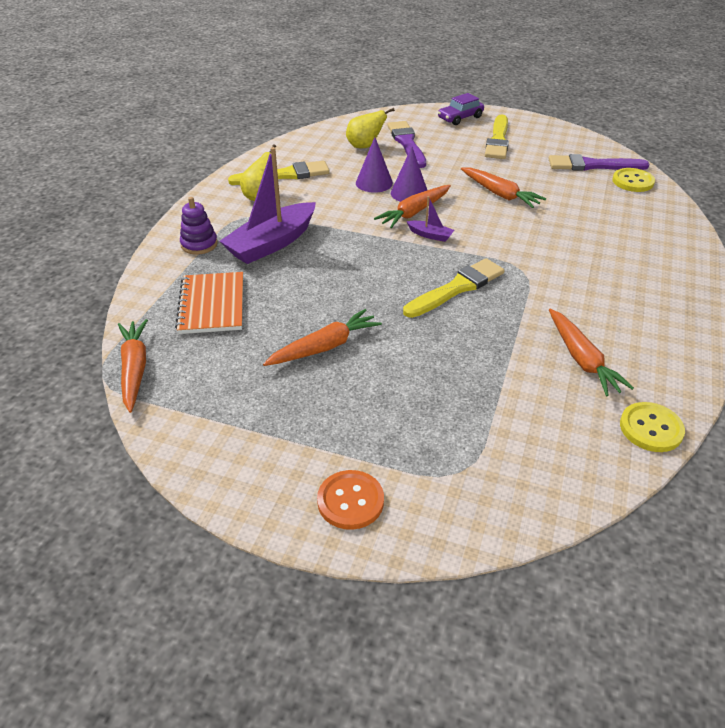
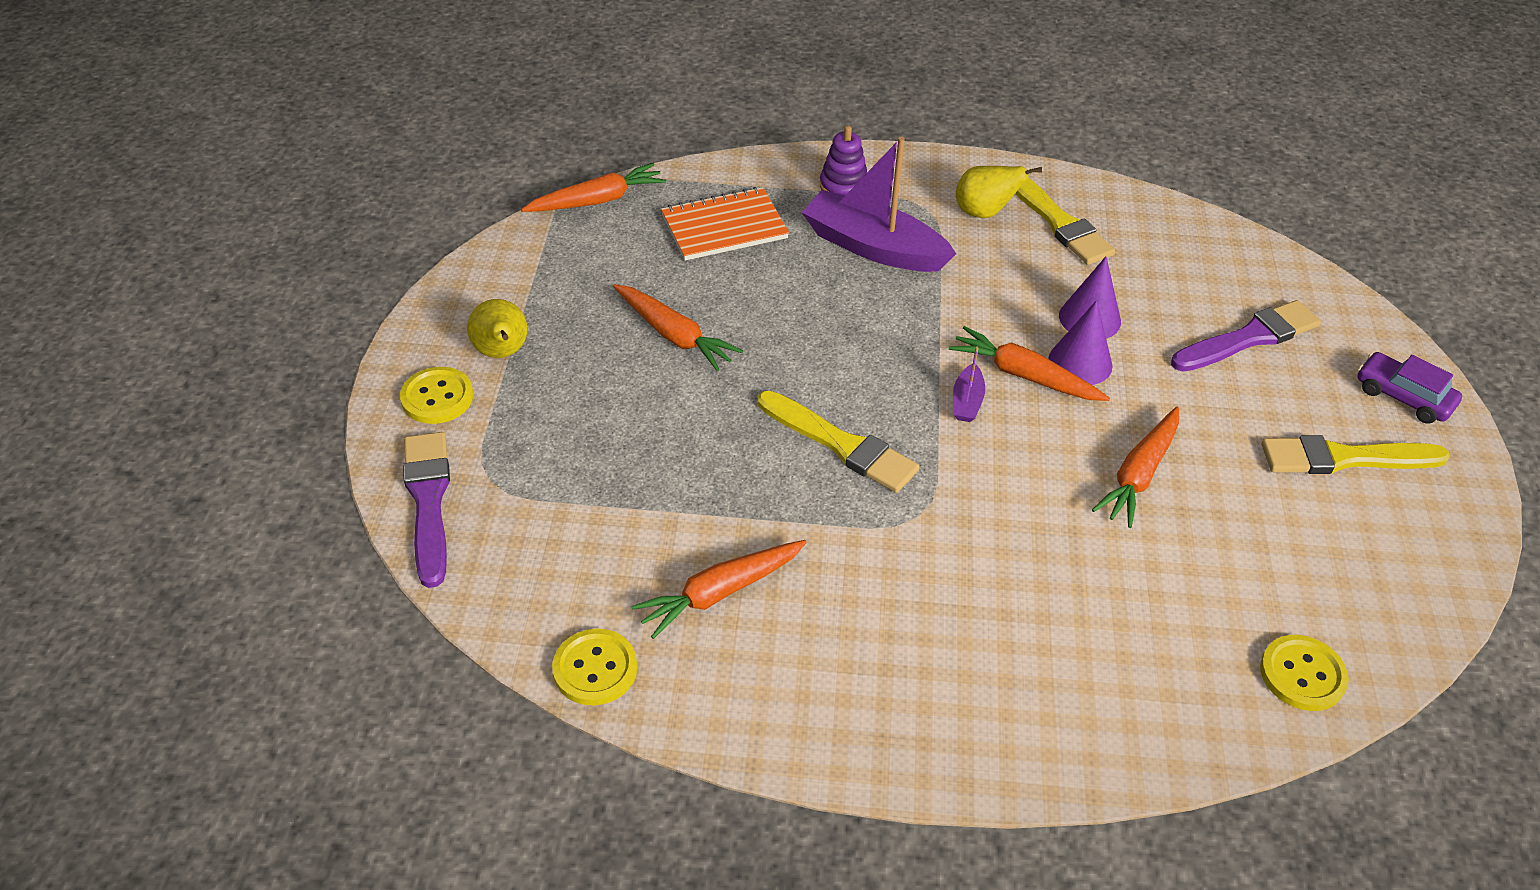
camera: 75 degrees right, 5 degrees up
(350, 501) = (437, 397): orange button -> yellow button
(365, 146) = (1204, 290): yellow pear -> yellow pear (502, 353)
(592, 165) = (1332, 608): purple brush -> purple brush (428, 501)

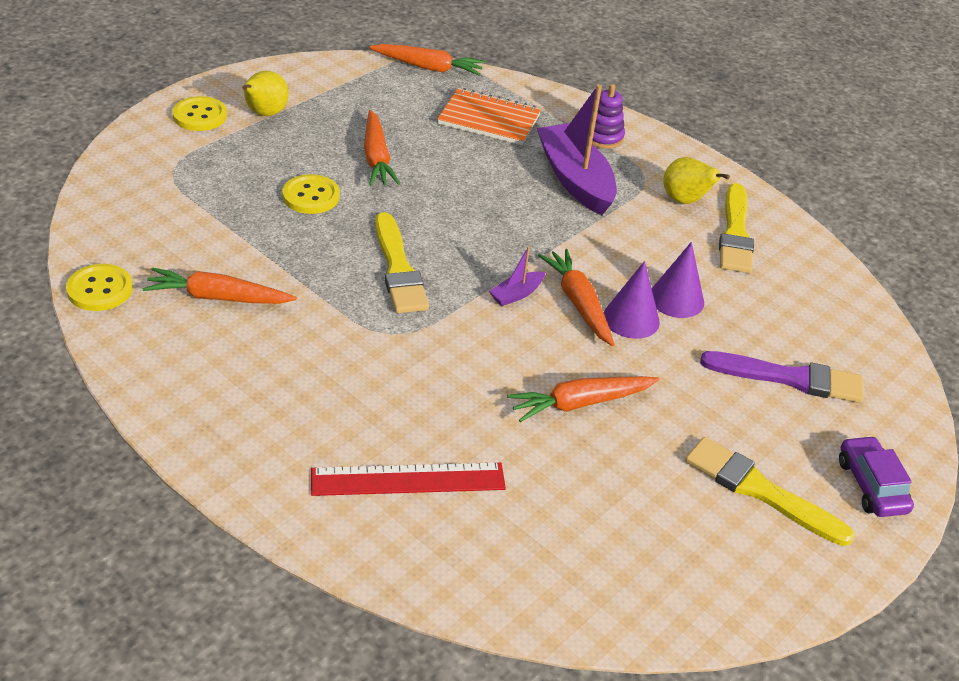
camera: 35 degrees right, 5 degrees down
(428, 501) = (127, 161): purple brush -> none
(1104, 652) = (408, 479): none -> red ruler
(1302, 675) = (531, 585): yellow button -> yellow button (311, 196)

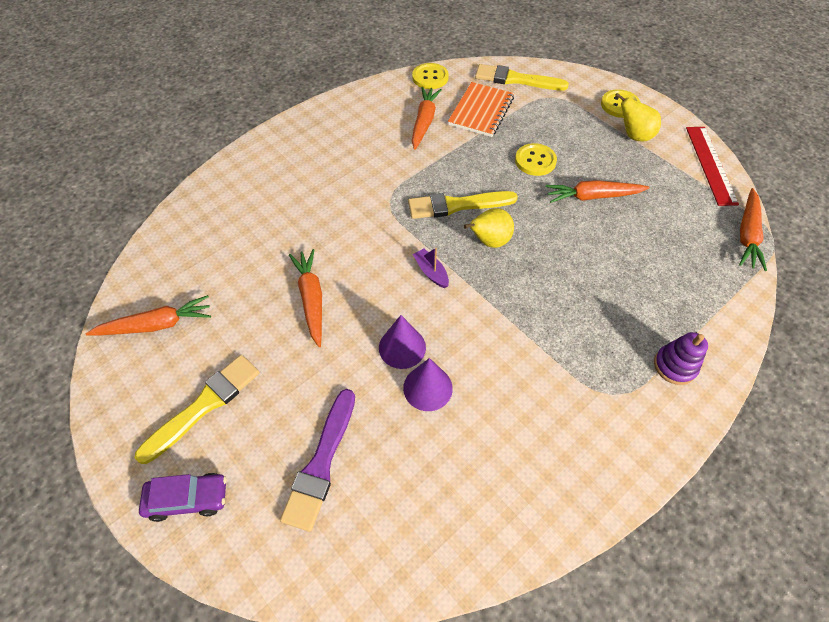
camera: 100 degrees right, 15 degrees up
(408, 479) = (261, 203): red ruler -> red ruler (710, 164)
(489, 119) = (674, 274): orange notebook -> orange notebook (481, 111)
(575, 179) = (594, 331): purple boat -> none
(578, 303) = (421, 312): orange carrot -> orange carrot (157, 325)
(685, 201) = (579, 426): yellow pear -> yellow pear (489, 241)
(735, 233) = (530, 465): yellow brush -> yellow brush (516, 79)

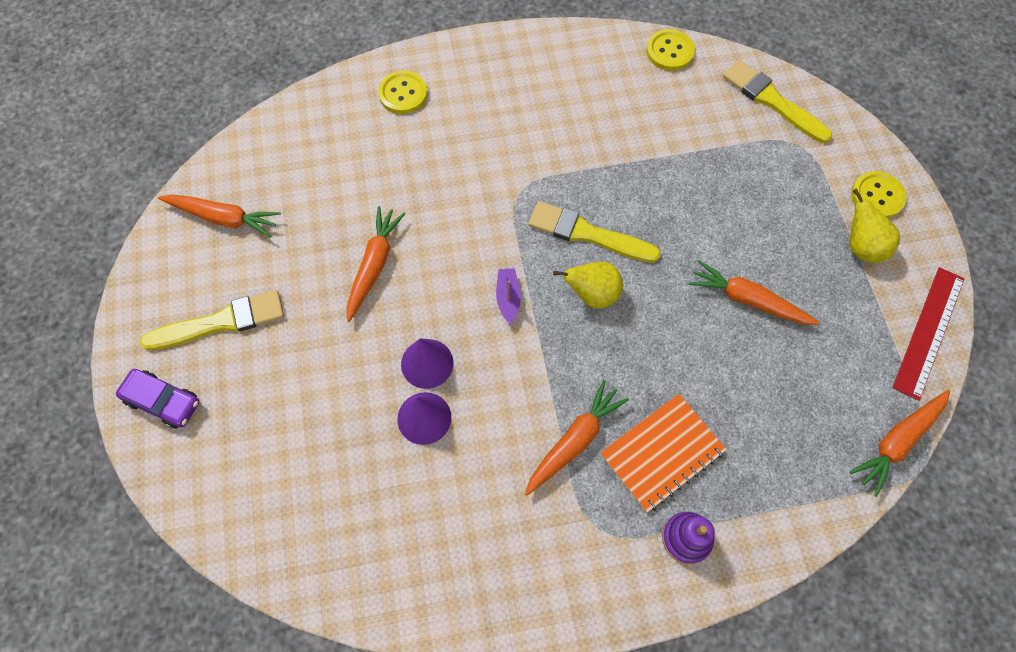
camera: 30 degrees right, 10 degrees up
(321, 463) = (286, 434): purple brush -> none
(424, 122) = (622, 110): orange carrot -> orange carrot (574, 441)
(481, 111) = (698, 125): orange notebook -> orange notebook (662, 453)
(535, 161) = (715, 221): yellow button -> yellow button (403, 94)

